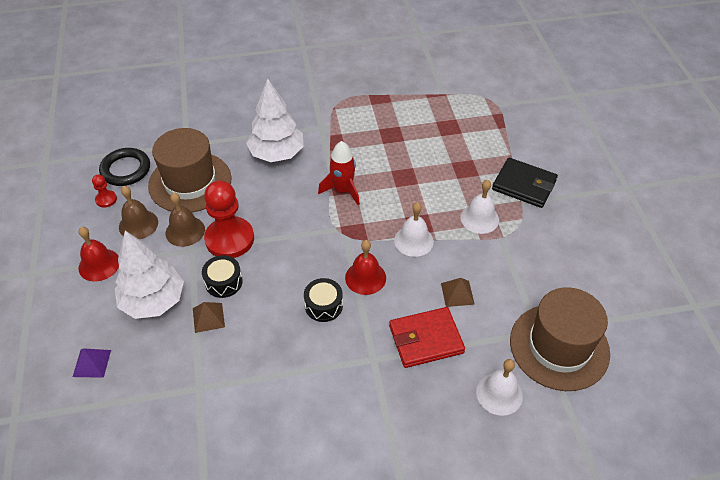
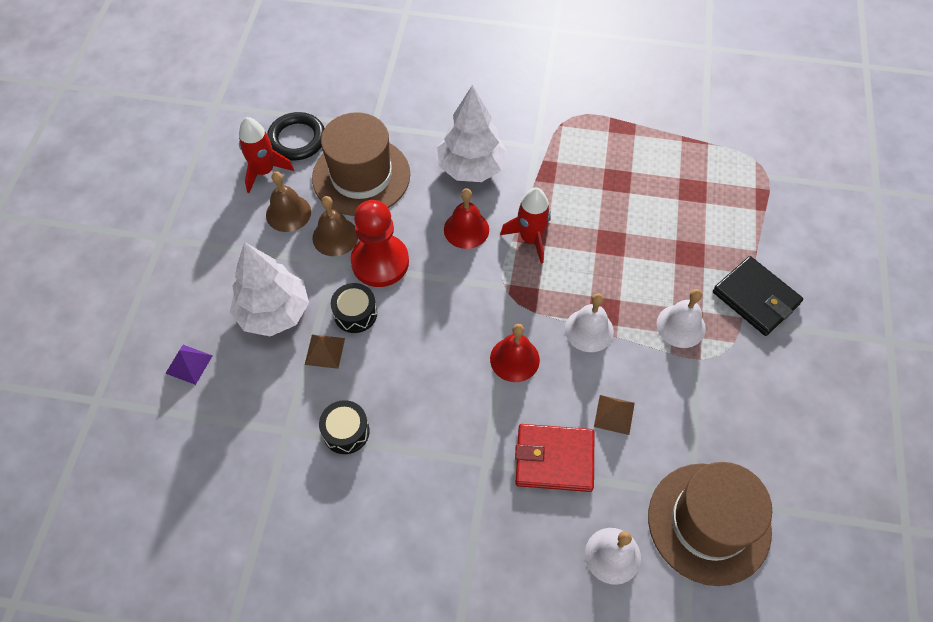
camera: 20 degrees right, 10 degrees up
(99, 264) = (232, 250): red bell -> red bell (466, 229)
(106, 199) = (264, 171): red pawn -> red rocket
(323, 305) = (454, 378): black drum -> black drum (346, 432)

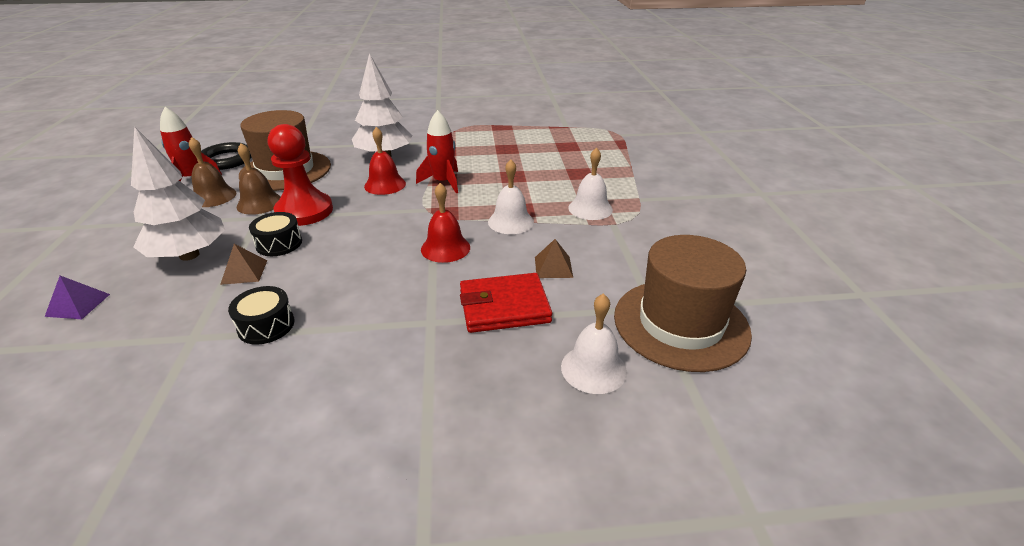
camera: 15 degrees left, 25 degrees down
(755, 298) = (643, 187): black wallet -> none

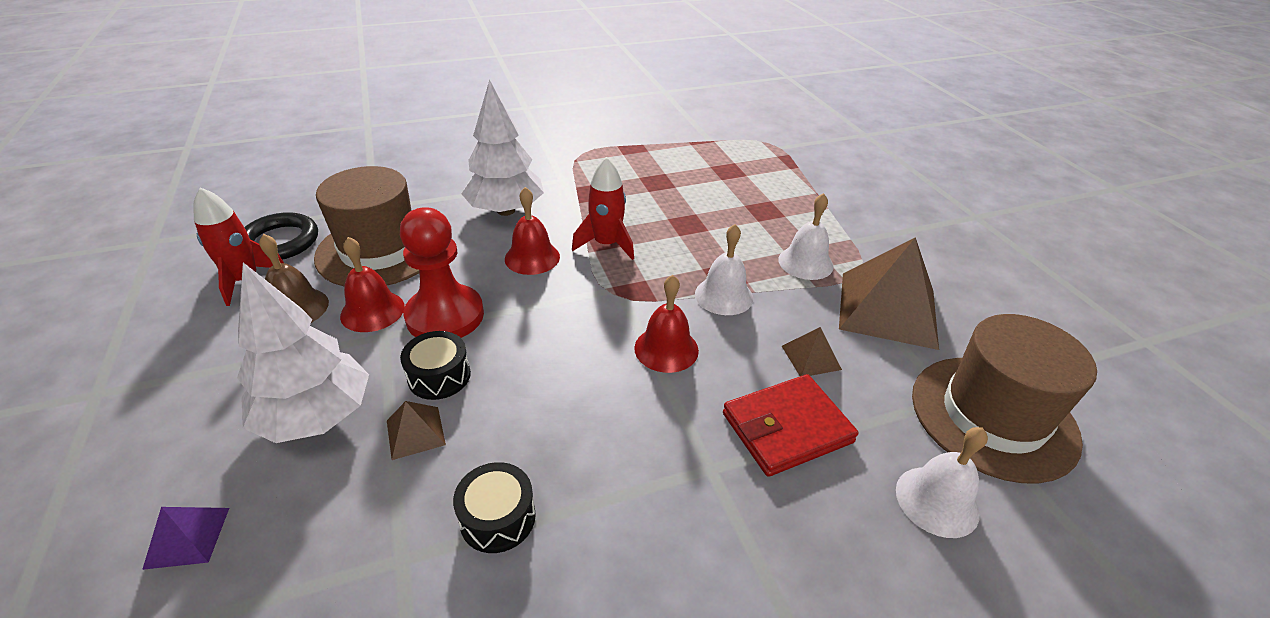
camera: 15 degrees left, 5 degrees up
(259, 203) = (372, 311): brown bell -> red bell
(638, 245) = (887, 309): none -> brown pyramid

